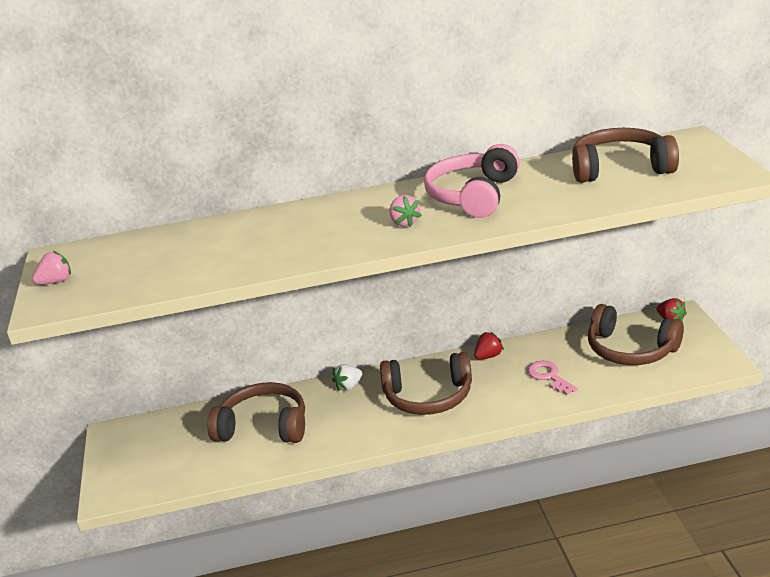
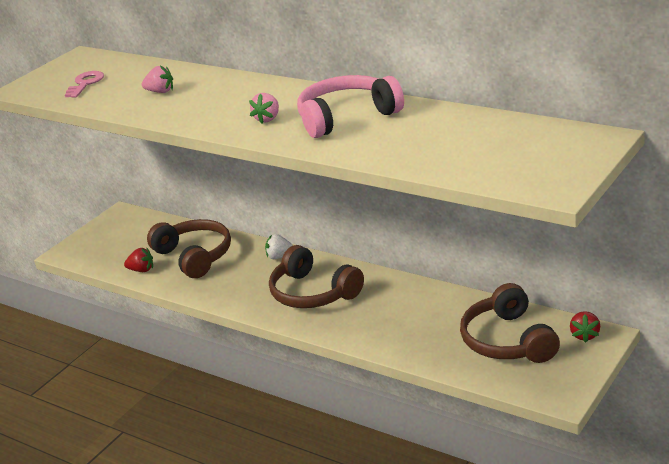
camera: 45 degrees right, 0 degrees up
(56, 282) = (50, 74): pink strawberry -> pink strawberry (160, 91)
(488, 356) = (399, 286): red strawberry -> red strawberry (141, 270)
(549, 377) = (412, 326): pink key -> pink key (85, 84)
(620, 168) = (484, 141): brown headphones -> none

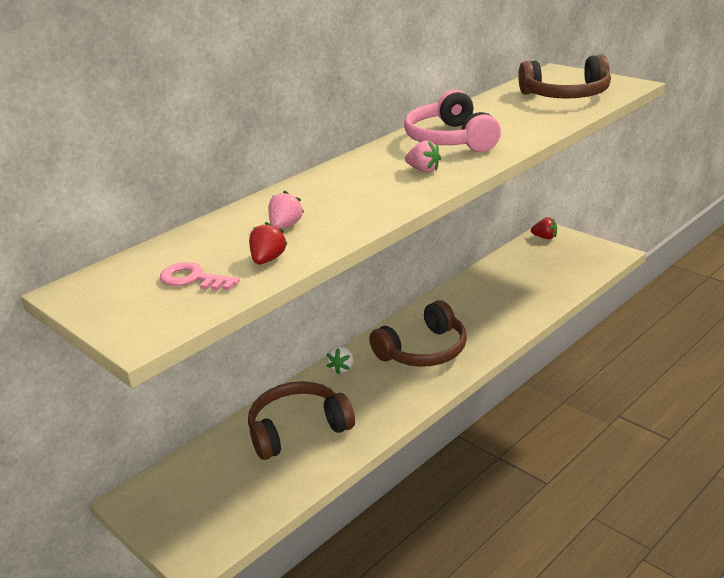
camera: 80 degrees left, 0 degrees up
(141, 270) = (300, 475): red strawberry -> red strawberry (268, 259)
(508, 340) = (541, 265): brown headphones -> brown headphones (566, 95)

